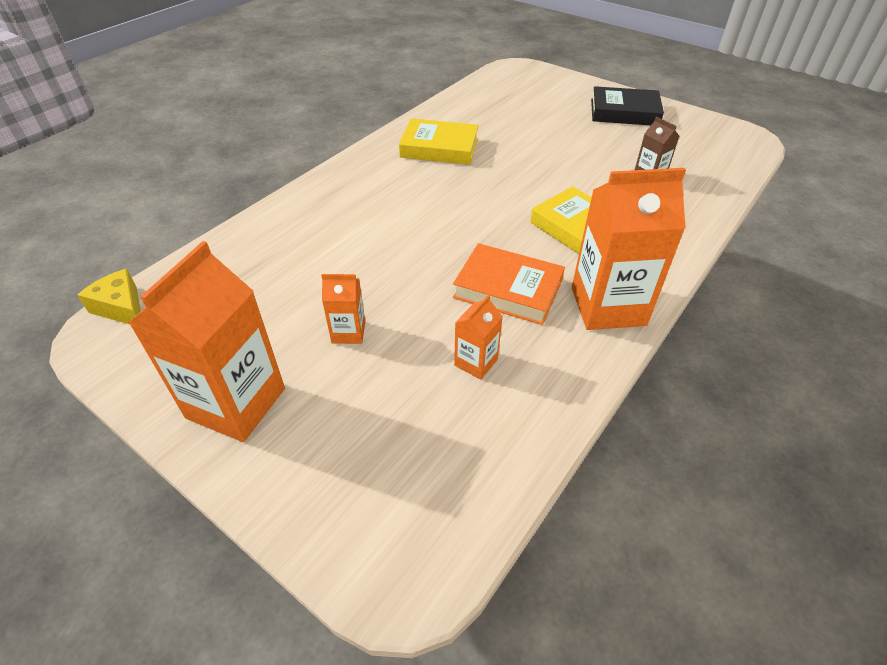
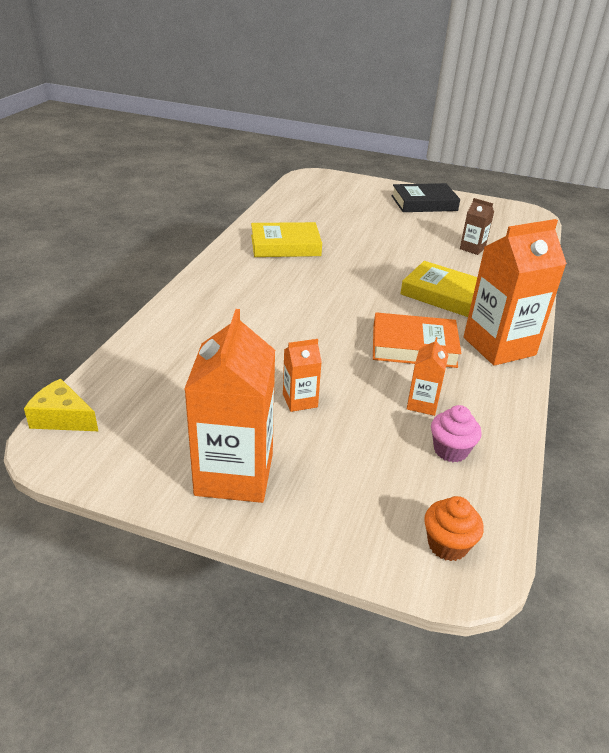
camera: 20 degrees left, 10 degrees down
(401, 543) = (447, 545): none -> orange cupcake
(473, 427) = (450, 450): none -> pink cupcake

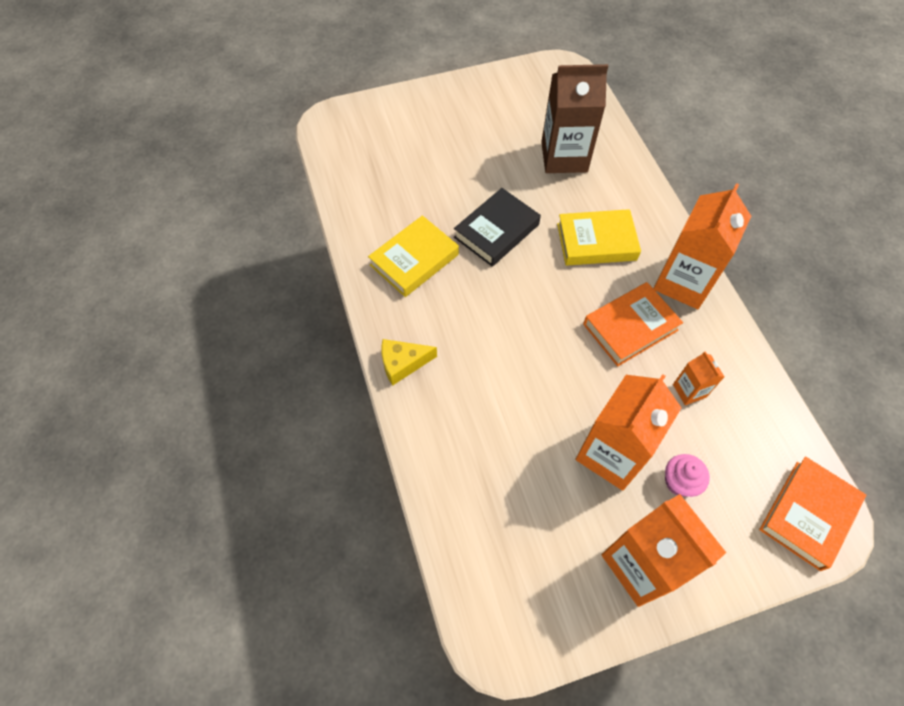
camera: 35 degrees left, 25 degrees up
(62, 418) = (471, 616): yellow cheese -> yellow cheese (402, 363)
(300, 400) = (612, 454): orange carton -> orange carton, size x2.08
(424, 203) = (468, 107): black book -> black book (496, 231)
(447, 545) = (808, 514): orange cupcake -> orange book
(450, 450) = (743, 425): pink cupcake -> pink cupcake (679, 482)
(472, 248) = (564, 157): brown carton -> brown carton, size x2.08

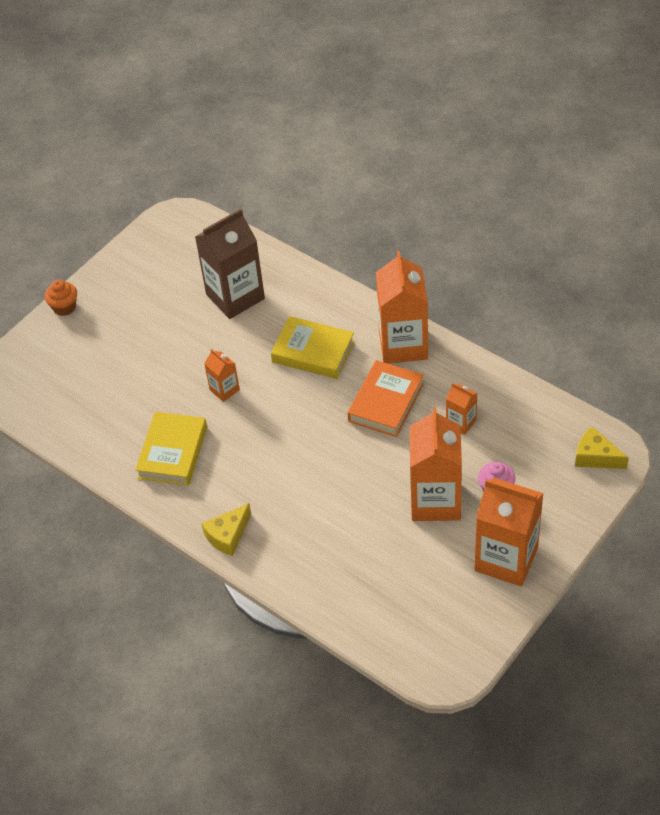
camera: 30 degrees left, 10 degrees down
(423, 92) = (64, 307): none -> orange cupcake
(496, 231) = (224, 390): black book -> orange carton
(596, 242) = (313, 352): yellow book -> yellow book turned 60 degrees clockwise
(808, 514) = (595, 456): orange book -> yellow cheese

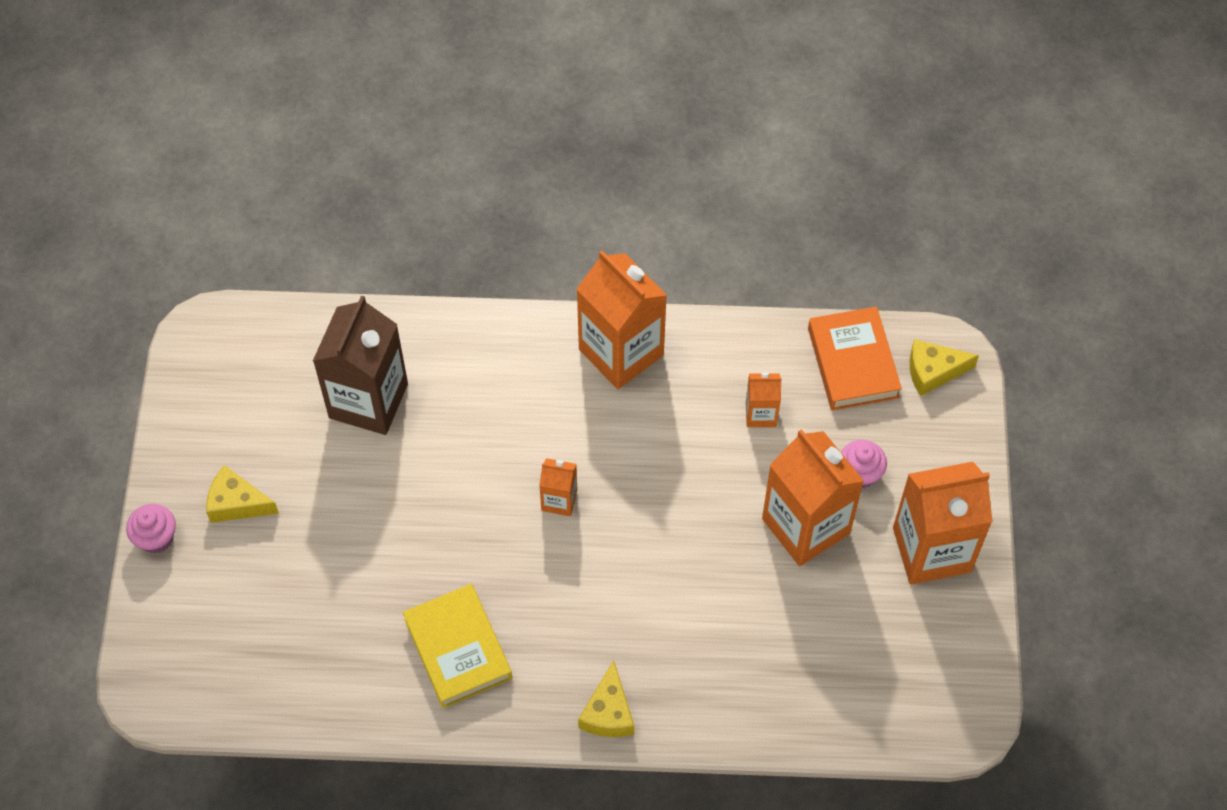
camera: 40 degrees left, 10 degrees up
(64, 307) = (156, 538): orange cupcake -> pink cupcake
(120, 312) = (237, 503): none -> yellow cheese
(224, 390) = (455, 531): orange carton -> orange carton (559, 500)
(313, 352) = (523, 421): yellow book -> none
(386, 402) = (658, 437): orange book -> orange book (852, 363)

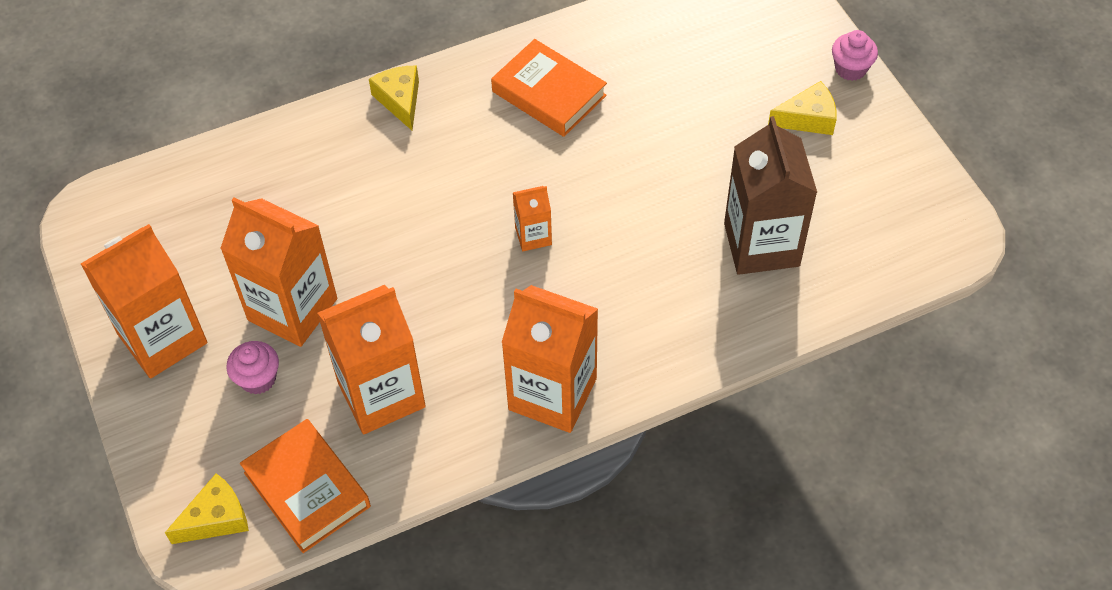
camera: 155 degrees right, 5 degrees down
(458, 649) = (549, 94): yellow book -> orange book
(761, 414) = (381, 394): orange carton -> orange carton, size x2.08

